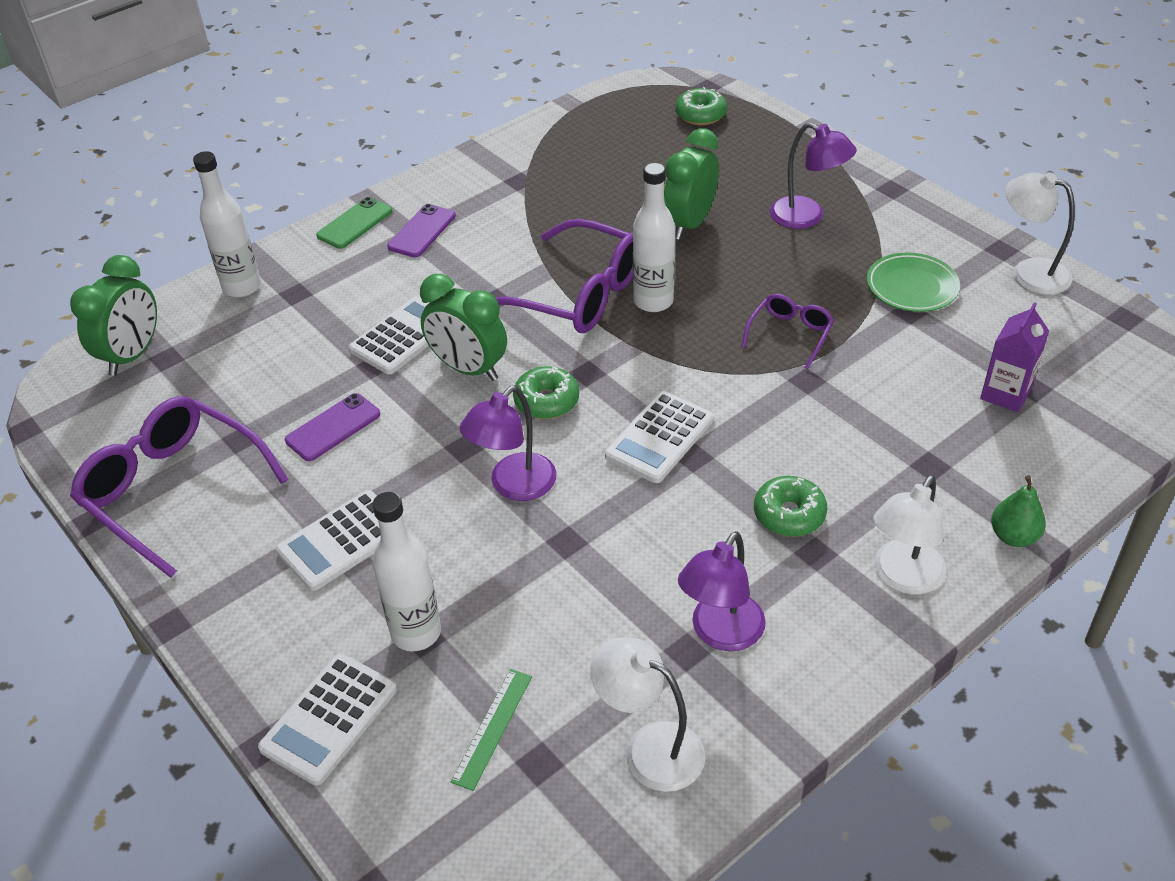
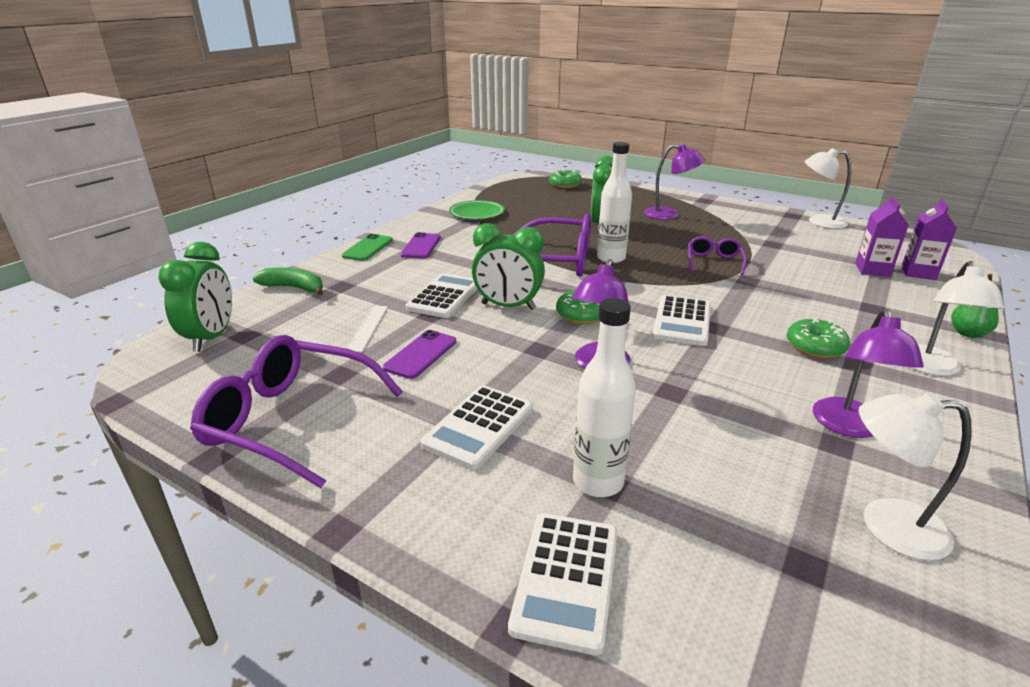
camera: 20 degrees left, 15 degrees down
(242, 287) = (294, 288): white bottle -> green banana
(295, 373) = (368, 328): none -> white ruler
(492, 728) = (734, 545): green ruler -> none
(912, 287) = (762, 234): green plate -> green plate (477, 213)
(1069, 413) = (918, 273): none -> purple carton

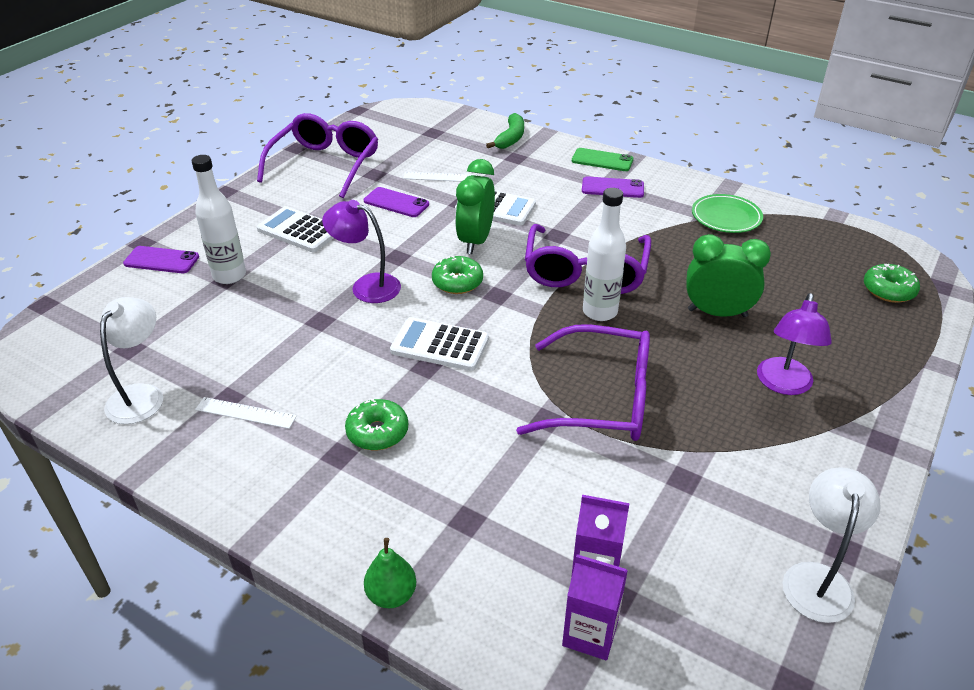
camera: 90 degrees right, 10 degrees up
(211, 338) = (430, 122): green clock -> none
(566, 579) = (161, 260): white calculator -> purple phone
(714, 261) = (602, 399): purple glasses -> purple glasses, size x1.95
(849, 427) = (245, 413): purple lamp -> white ruler
(931, 367) = (322, 515): white lamp -> none

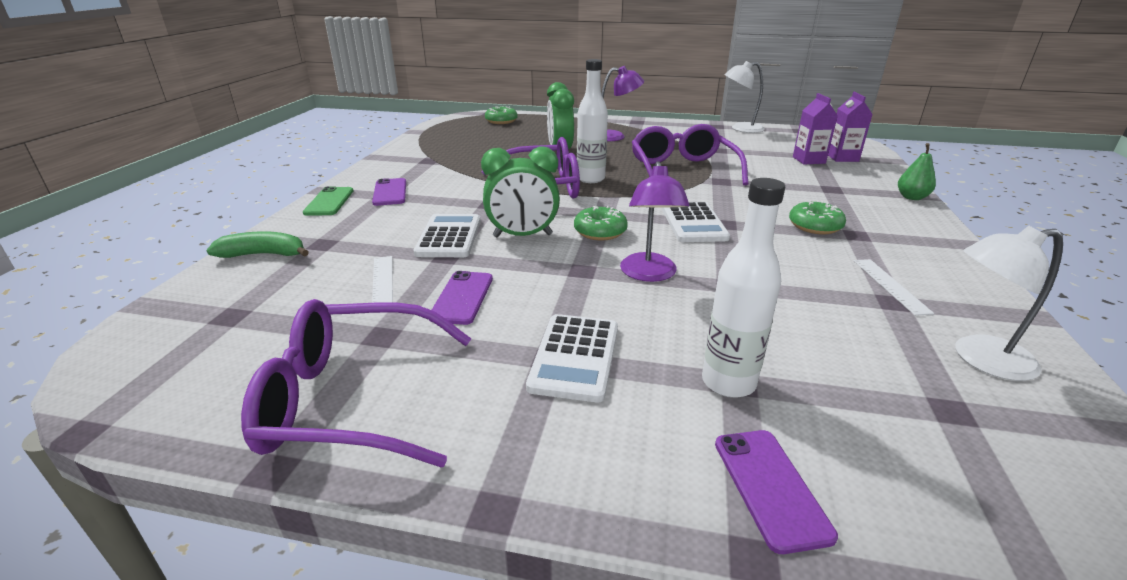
camera: 110 degrees left, 10 degrees down
(726, 217) = (430, 155): green plate -> none

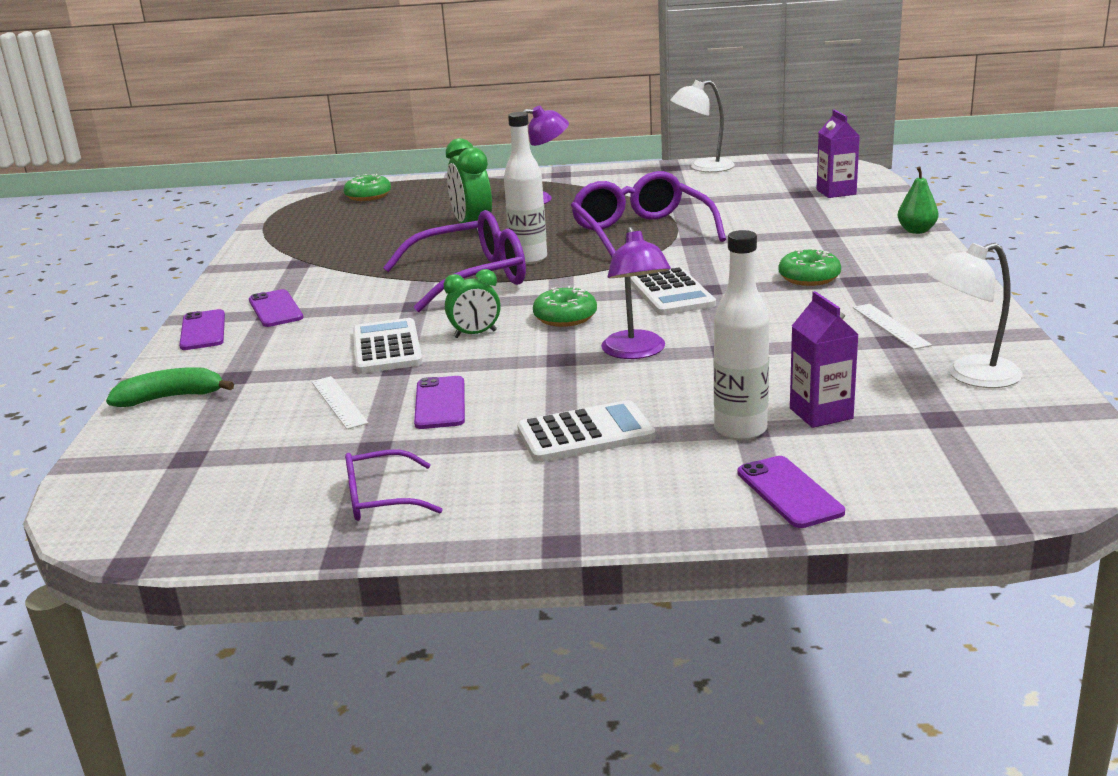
camera: 10 degrees left, 5 degrees down
(329, 202) = (203, 331): green phone -> purple phone
(351, 399) = (380, 499): purple glasses -> purple glasses, size x0.51
(522, 236) = (475, 334): green clock -> green clock, size x0.61
(574, 357) = (585, 434): white calculator -> white calculator turned 105 degrees counterclockwise
(808, 160) = (795, 200): purple carton -> purple carton (821, 413)

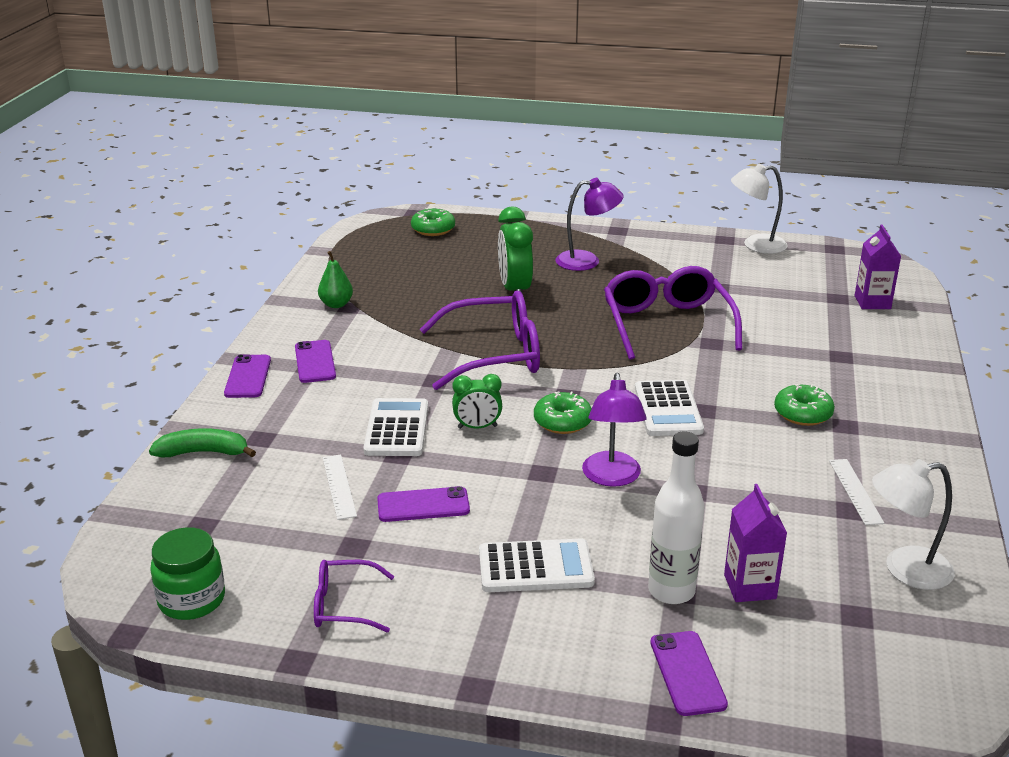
camera: 10 degrees right, 5 degrees up
(196, 523) = (192, 600): none -> green jar
(440, 403) = (423, 505): purple phone -> purple phone turned 75 degrees clockwise
(529, 259) = (553, 339): white bottle -> none
(916, 231) = (930, 370): green pear -> green pear (336, 304)

